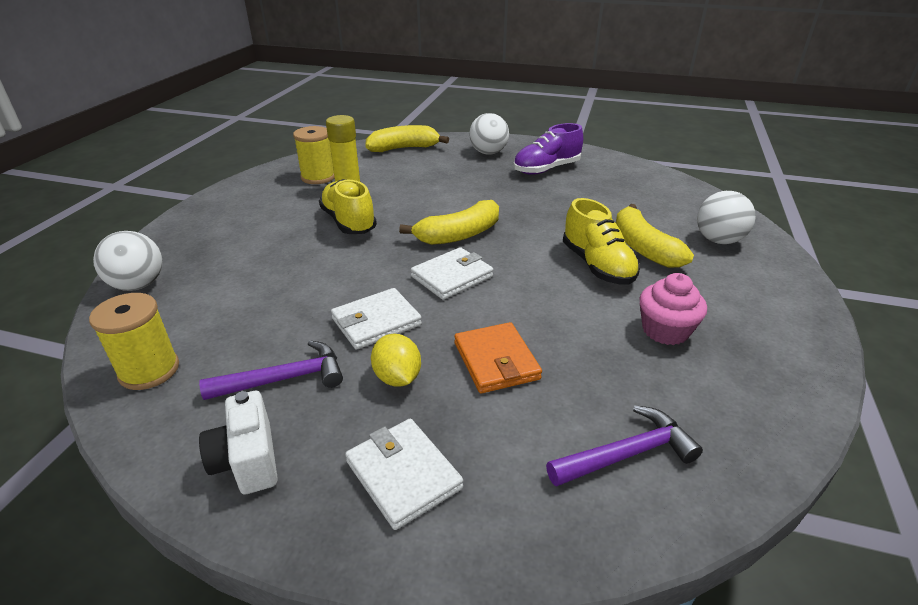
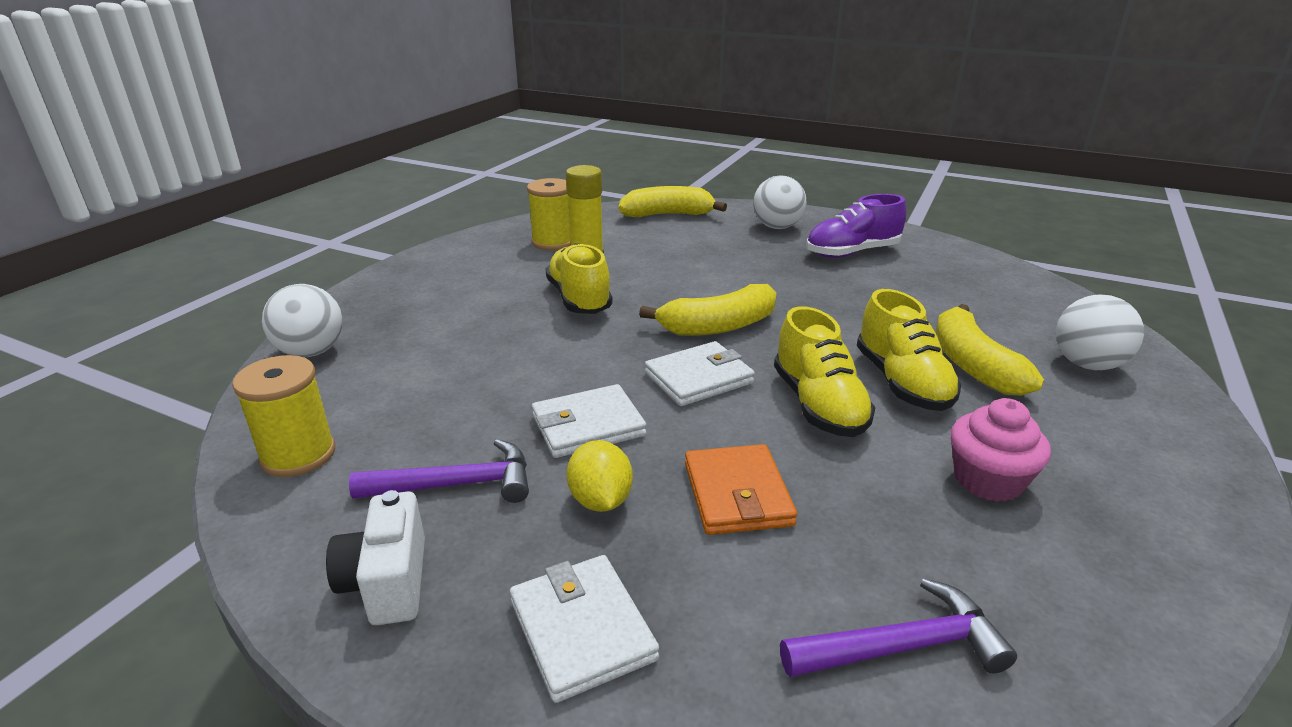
camera: 10 degrees right, 5 degrees down
(542, 288) = (818, 405): none -> yellow shoe

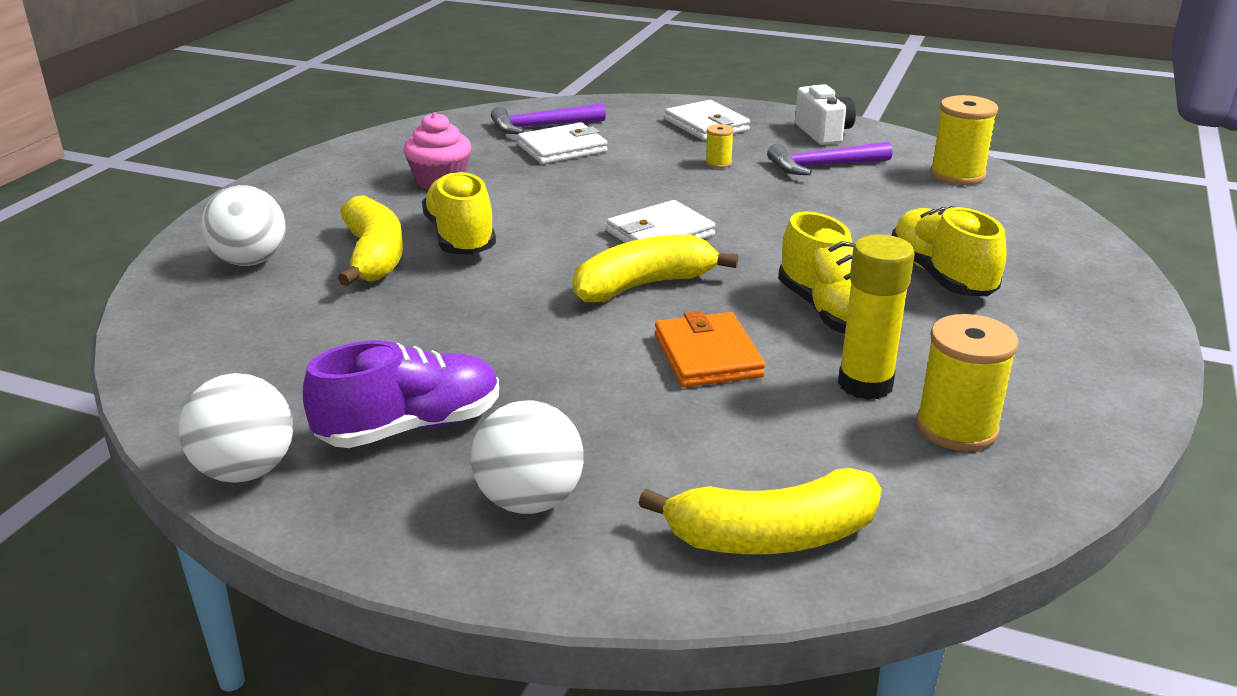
camera: 175 degrees right, 0 degrees up
(311, 352) = (1071, 240): white ball -> white ball (246, 471)
(588, 426) = (748, 198): white wallet -> white wallet (562, 148)
(600, 500) = (718, 163): yellow lemon -> yellow spool
(737, 494) = (624, 169): orange wallet -> orange wallet (708, 355)
(818, 405) = (549, 218): yellow shoe -> yellow shoe (941, 276)

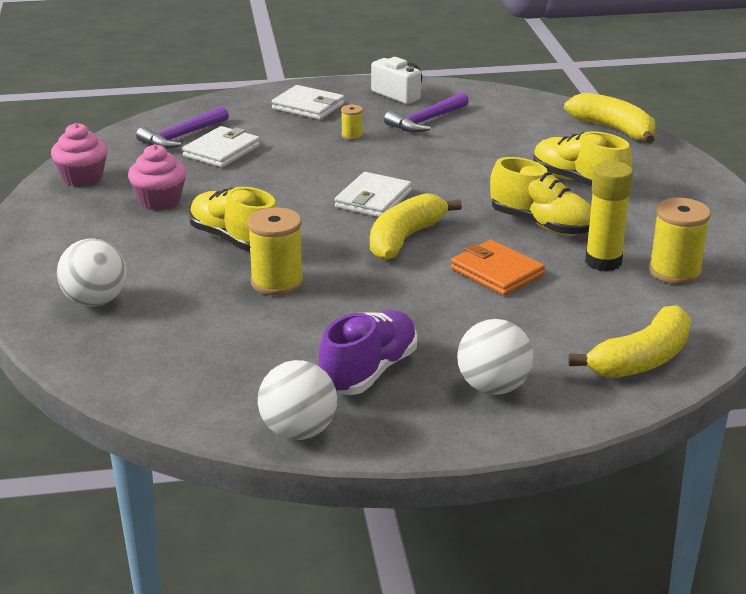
camera: 30 degrees left, 0 degrees up
(374, 256) = (188, 271): yellow banana -> yellow banana (613, 129)
(399, 143) = (82, 178): none -> pink cupcake
(957, 175) = (519, 107): yellow spool -> yellow spool (277, 282)

